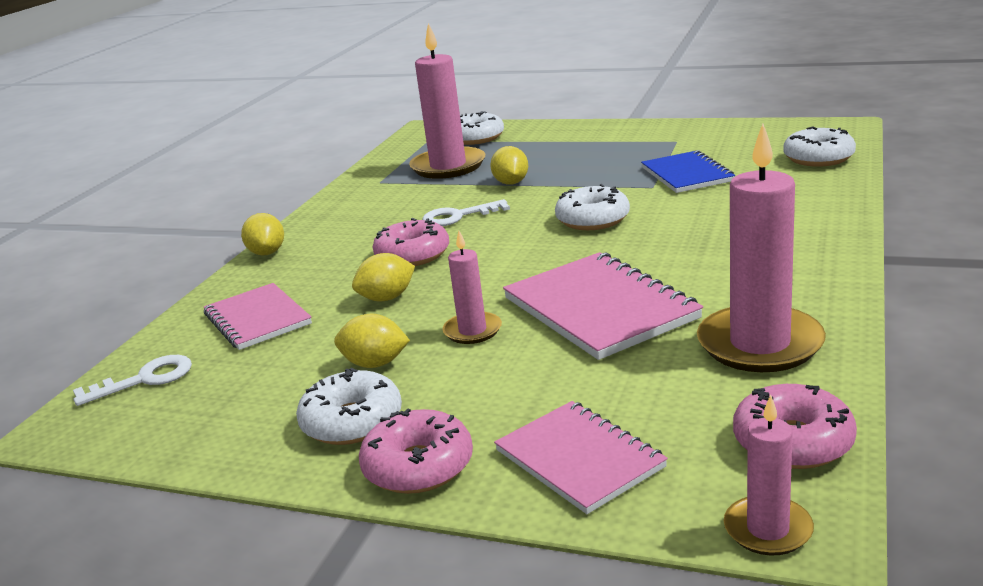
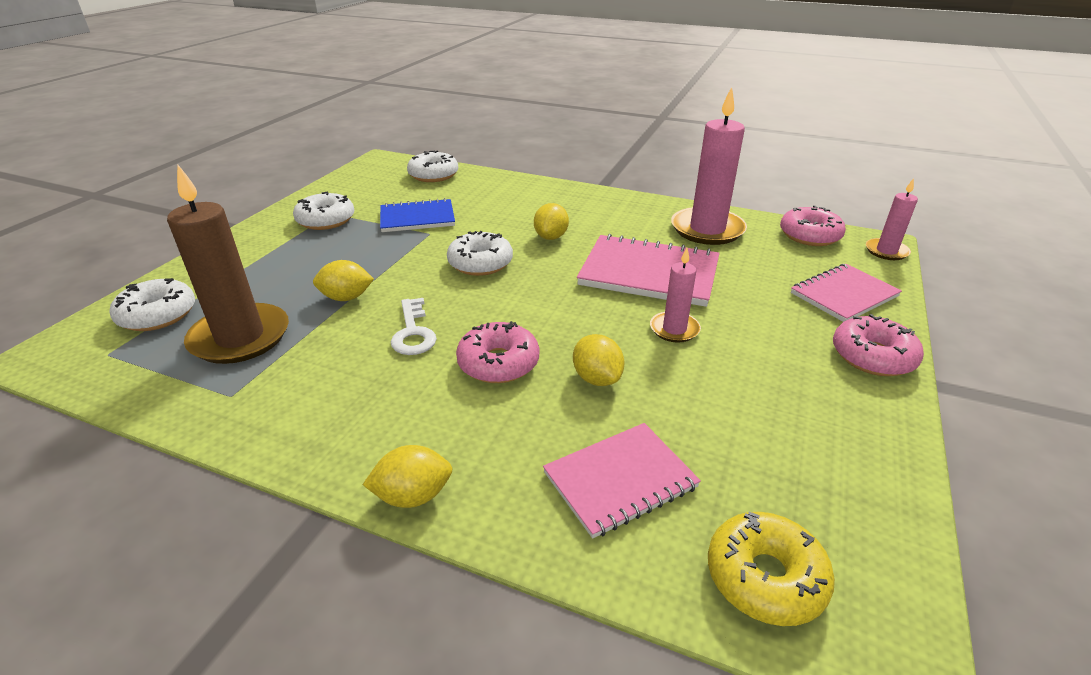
camera: 90 degrees left, 10 degrees up
(144, 379) = (765, 577): white key -> yellow donut
(352, 421) = (823, 391): white donut -> white donut (326, 220)
(375, 364) = (728, 382): yellow lemon -> yellow lemon (551, 237)
(448, 166) = (240, 337): pink candle -> brown candle
(599, 309) = (649, 273): pink notebook -> pink notebook turned 45 degrees clockwise

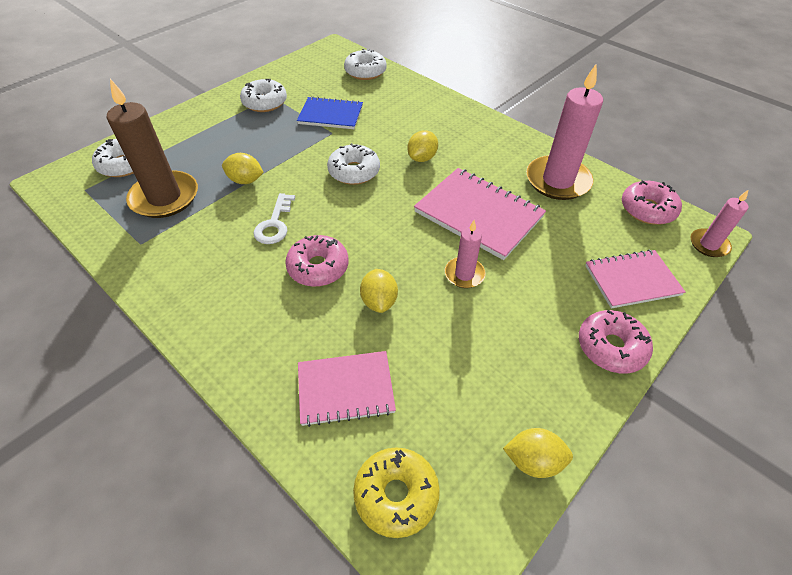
camera: 20 degrees right, 15 degrees up
(413, 496) = (211, 355): yellow lemon -> yellow lemon (533, 461)

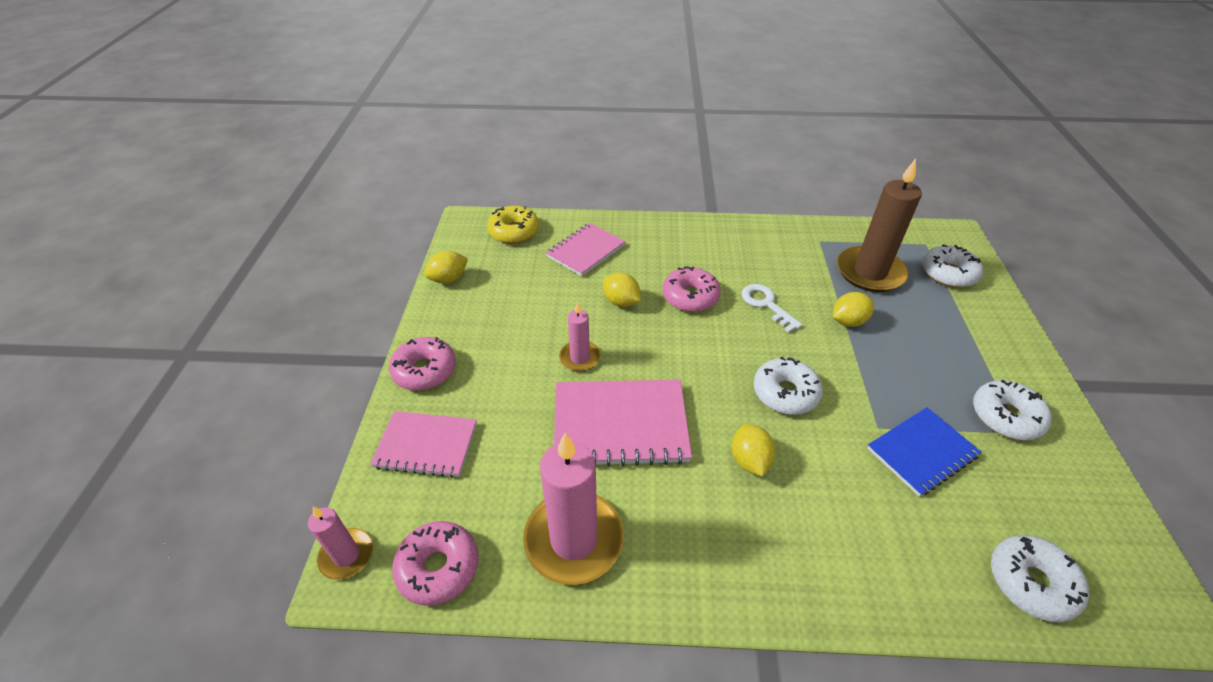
camera: 140 degrees right, 5 degrees down
(632, 280) = (426, 445): pink notebook -> pink notebook turned 60 degrees clockwise

